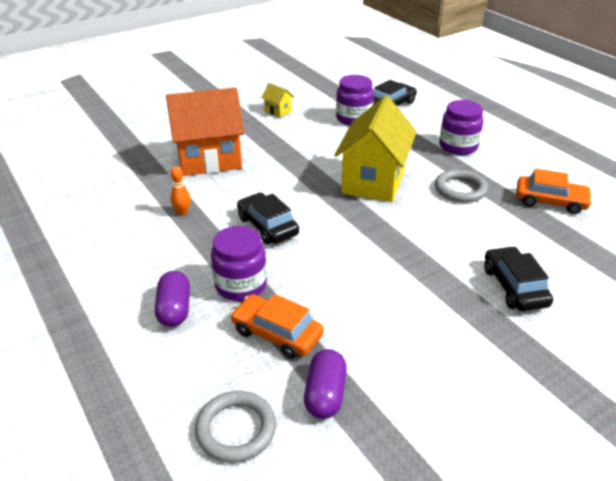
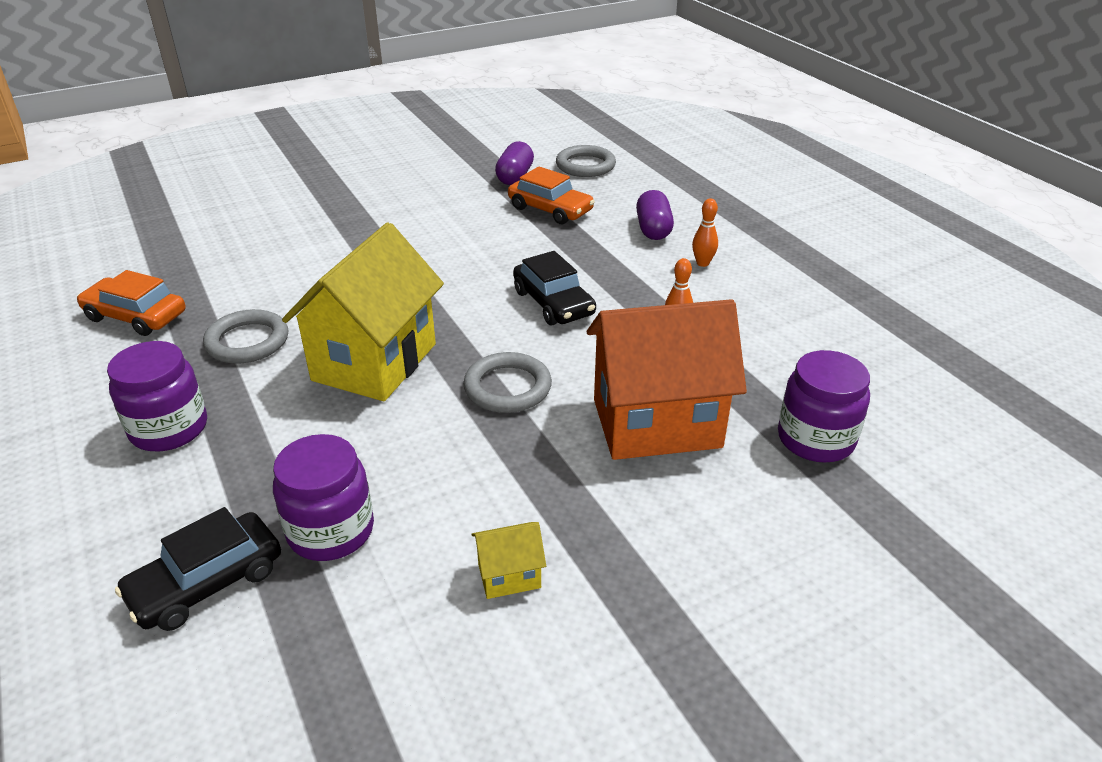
camera: 175 degrees left, 0 degrees up
(142, 270) = (702, 263): none -> orange bowling pin
(241, 285) = (586, 245): purple jar -> purple jar (815, 439)
(278, 111) = (509, 576): yellow house -> yellow house turned 60 degrees counterclockwise
(290, 172) = (507, 387): none -> grey ring
(514, 287) = (293, 231): black car -> none

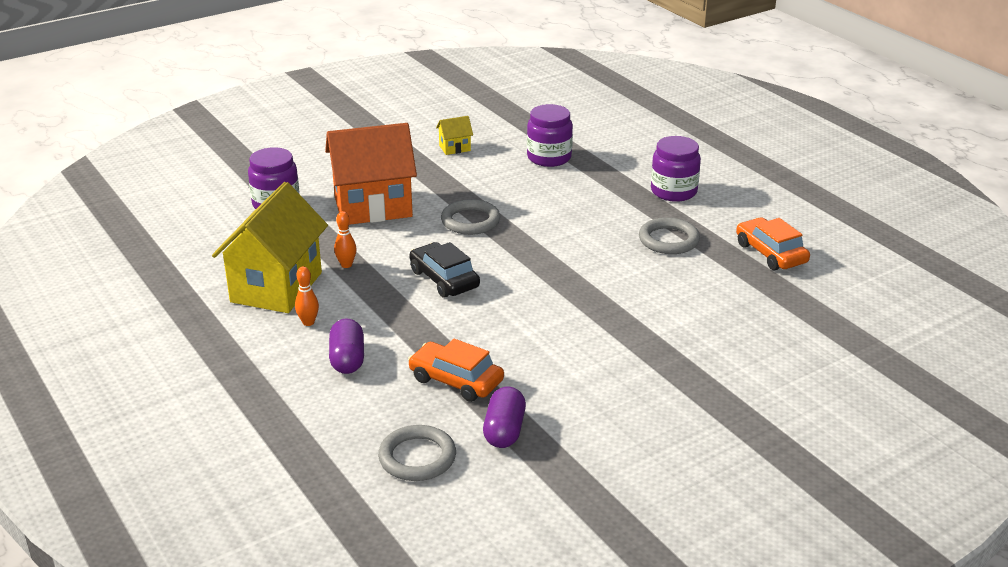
camera: 175 degrees right, 5 degrees down
(136, 316) = (771, 253): orange car -> orange car turned 135 degrees counterclockwise
(206, 582) = (597, 140): black car -> none
(374, 362) = (568, 231): yellow house -> yellow house (276, 287)

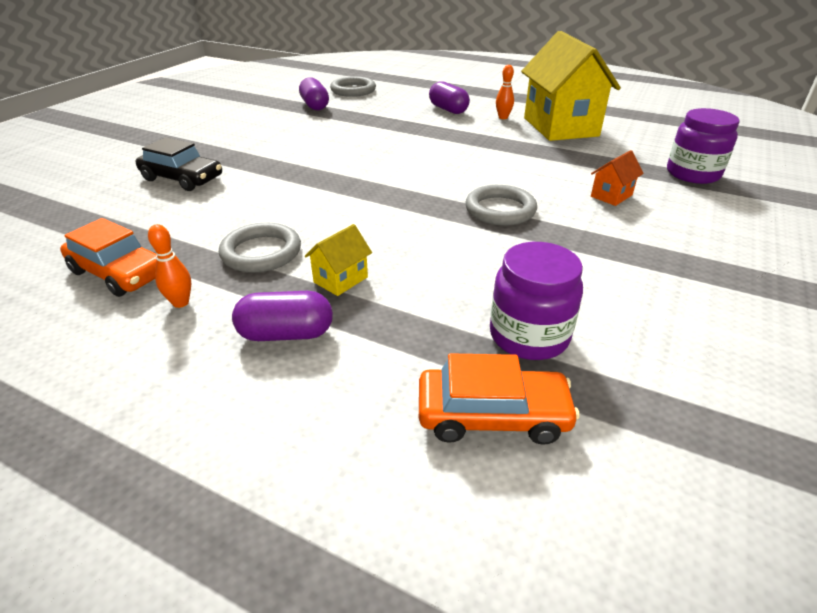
camera: 150 degrees right, 5 degrees up
(346, 265) = (541, 149): orange bowling pin -> orange bowling pin (180, 302)
(373, 207) = (611, 196): orange house -> orange house, size x0.41
(444, 279) = (452, 159): black car -> black car (182, 178)
(455, 148) = (674, 303): yellow house -> yellow house (340, 280)
(456, 380) = (368, 116): orange car -> orange car (492, 415)
(673, 191) = (286, 334): purple jar -> purple capsule

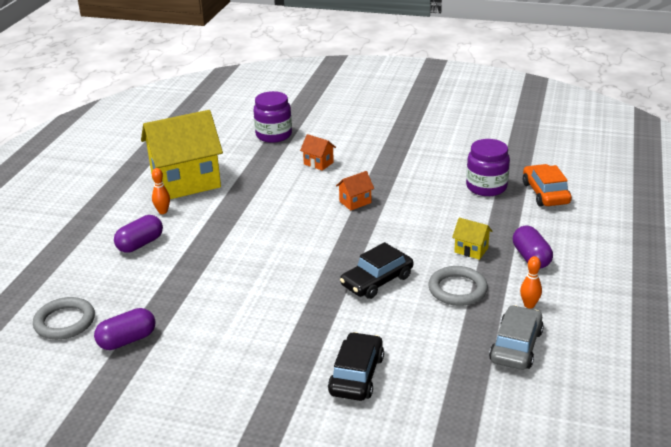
camera: 100 degrees left, 5 degrees down
(119, 273) = (516, 346): orange car -> grey car
(318, 204) = (377, 281): none -> black car
(500, 210) = (355, 202): grey ring -> orange house

